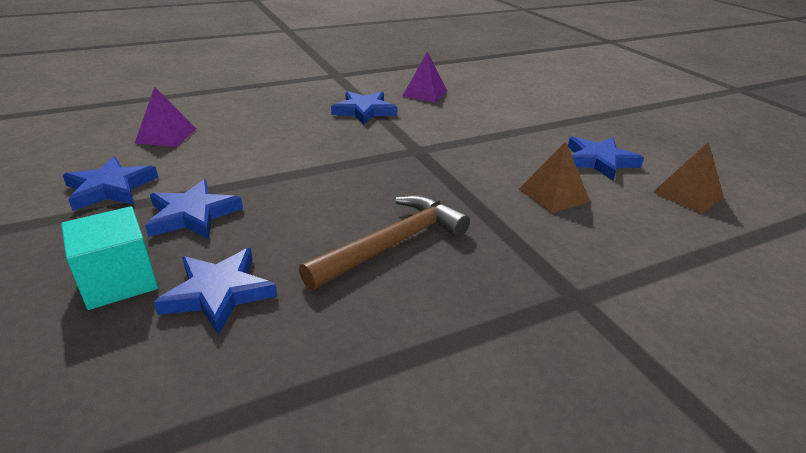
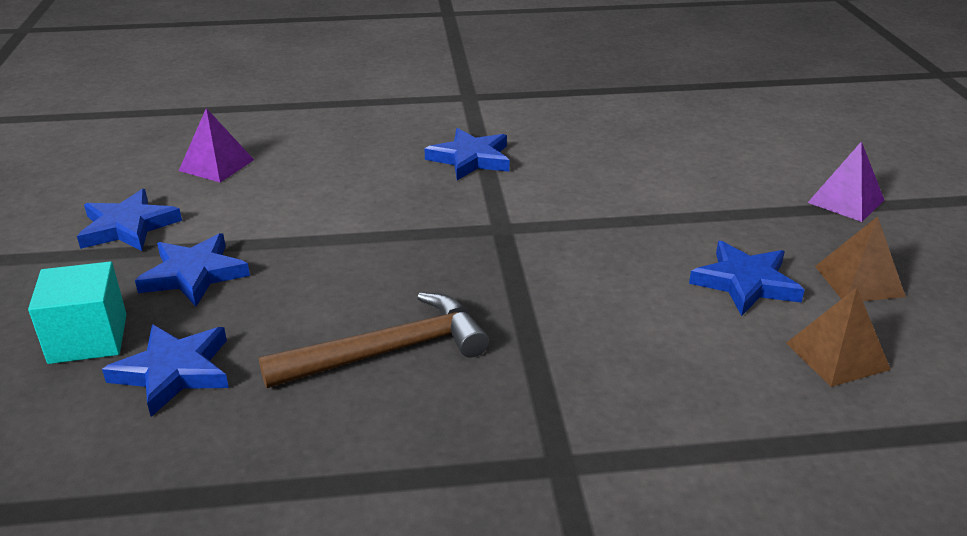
camera: 20 degrees right, 0 degrees up
(425, 93) = (571, 140): purple pyramid -> purple pyramid (846, 201)
(553, 195) = (638, 322): brown pyramid -> brown pyramid (859, 281)

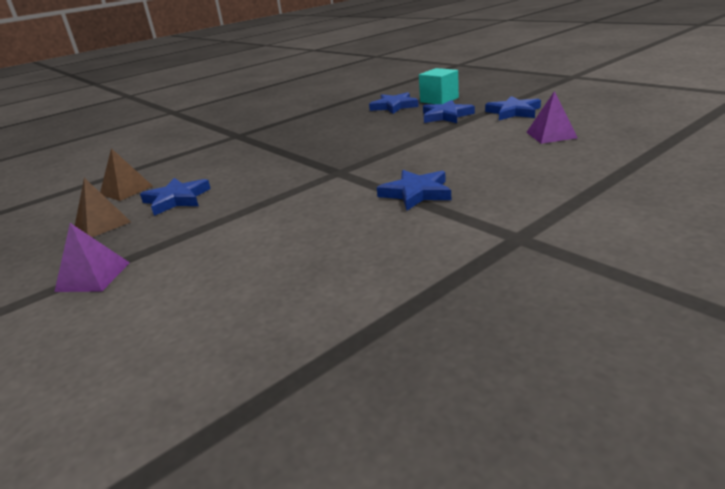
camera: 150 degrees right, 5 degrees down
(388, 351) = (329, 130): brown hammer -> none

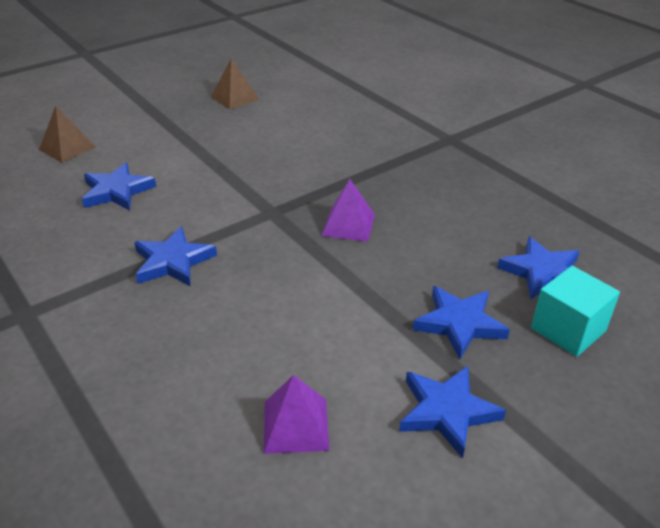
camera: 90 degrees right, 10 degrees up
(93, 276) = (143, 110): purple pyramid -> purple pyramid (348, 225)
(126, 190) = (306, 96): brown pyramid -> brown pyramid (67, 148)
(177, 199) = (263, 124): blue star -> blue star (117, 191)

